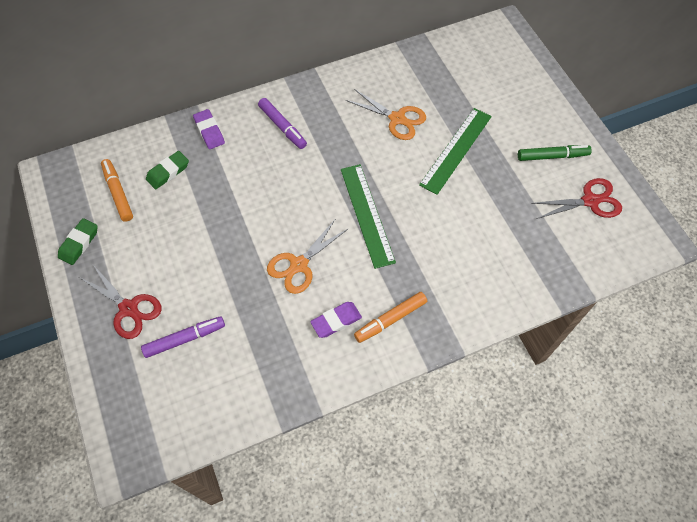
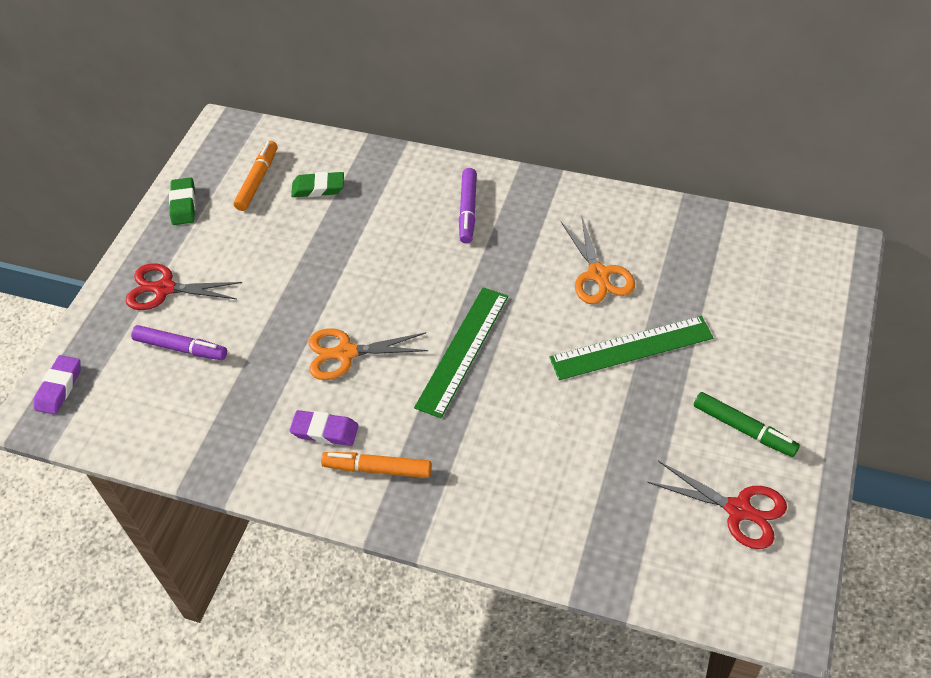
camera: 45 degrees right, 10 degrees down
(79, 243) = (183, 204): green eraser -> green eraser turned 75 degrees counterclockwise
(129, 309) = (164, 289): red scissors -> red scissors turned 105 degrees clockwise
(209, 131) = (393, 172): purple eraser -> purple eraser (59, 387)

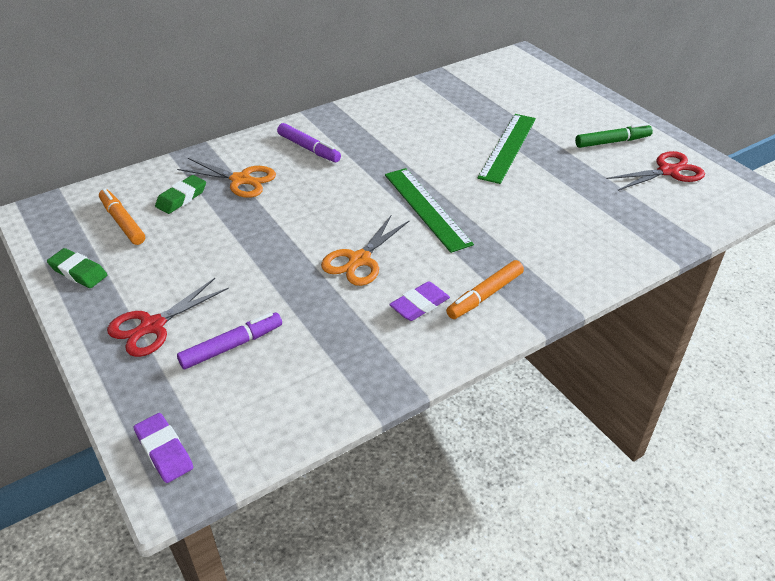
camera: 55 degrees left, 10 degrees down
(598, 275) = (435, 130): orange scissors -> orange scissors (241, 180)

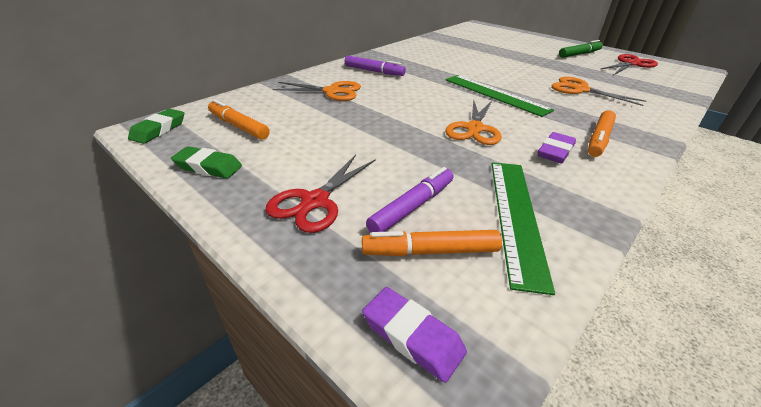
camera: 15 degrees left, 5 degrees down
(181, 198) = (286, 106): green eraser -> green eraser (159, 130)
(219, 390) = (430, 251): none -> orange marker
(508, 147) = (516, 61): green ruler -> green ruler (516, 216)
(542, 213) = (580, 90): none -> orange scissors

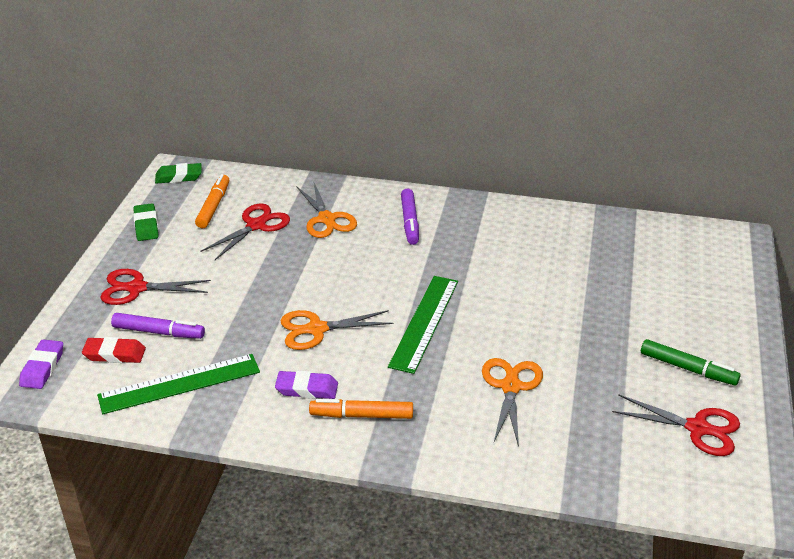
camera: 60 degrees right, 0 degrees up
(299, 116) = (256, 225): none -> red scissors
(430, 251) = (114, 354): orange marker -> red eraser

